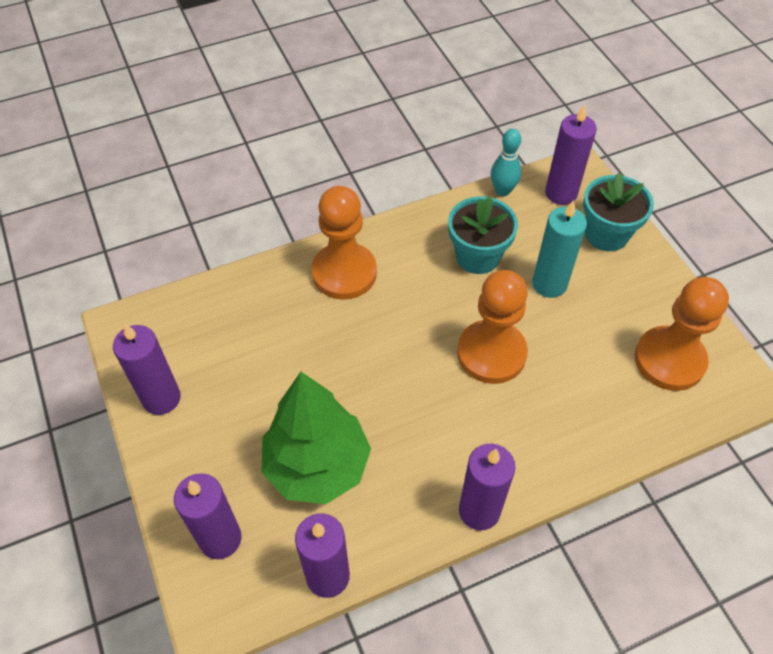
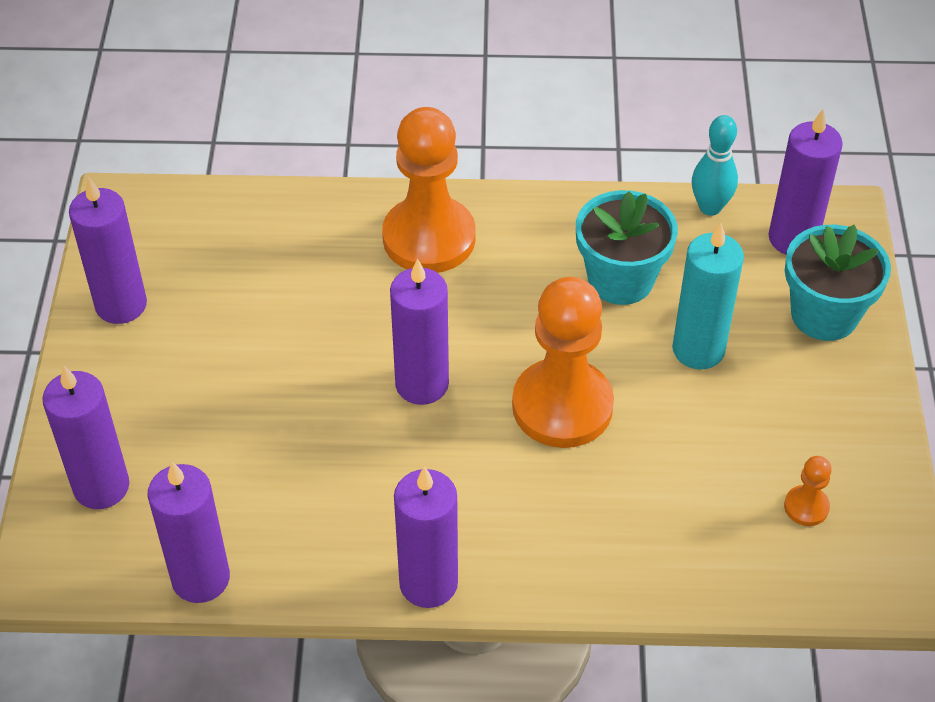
camera: 25 degrees right, 5 degrees down
(317, 466) = (260, 452): green tree -> none
(396, 374) = (422, 384): none -> purple candle
(669, 360) = (806, 507): orange pawn -> orange pawn, size x0.42

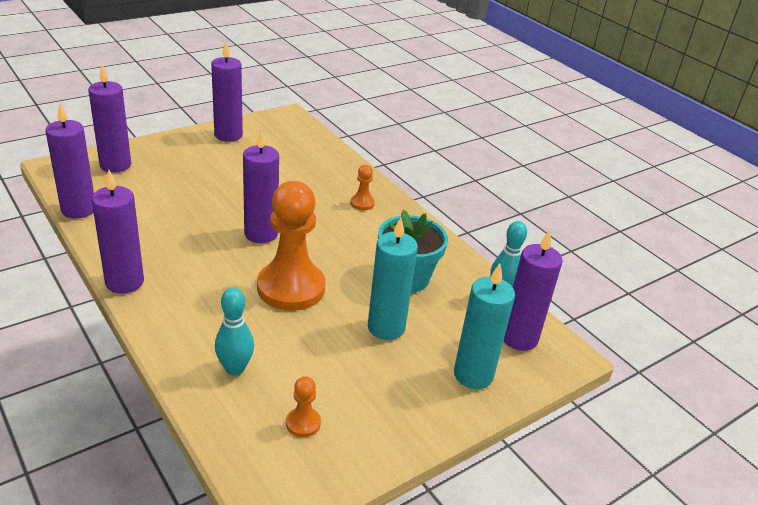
camera: 50 degrees right, 15 degrees down
(429, 238) = (362, 203): orange pawn -> orange pawn, size x0.42
(678, 532) = (235, 368): none -> turquoise bowling pin
(824, 314) = (473, 375): turquoise flower pot -> turquoise candle

